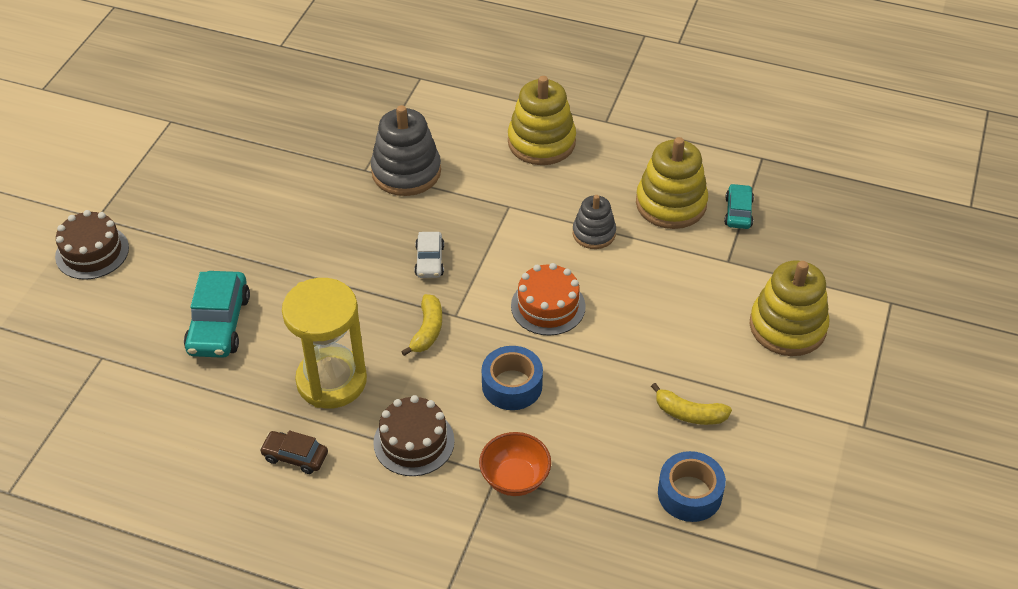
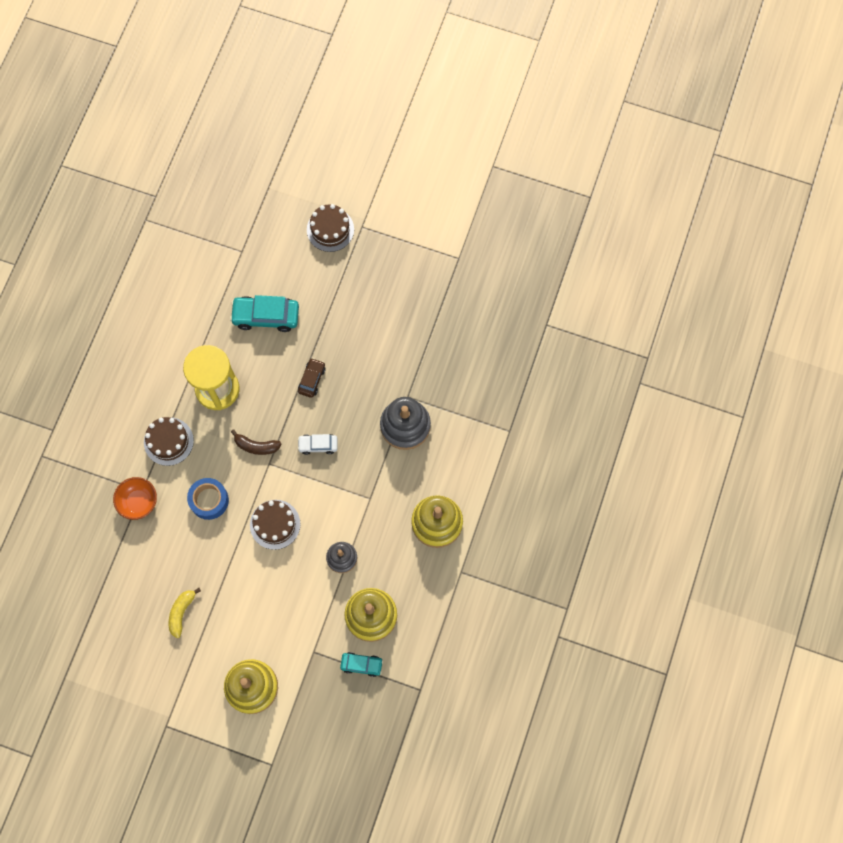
camera: 90 degrees right, 25 degrees up
(295, 456) = (161, 373): brown car -> brown car (312, 379)
(427, 330) = (256, 446): yellow banana -> brown banana
(548, 306) = (275, 524): orange cake -> brown cake
(689, 493) = (121, 607): blue tape -> none

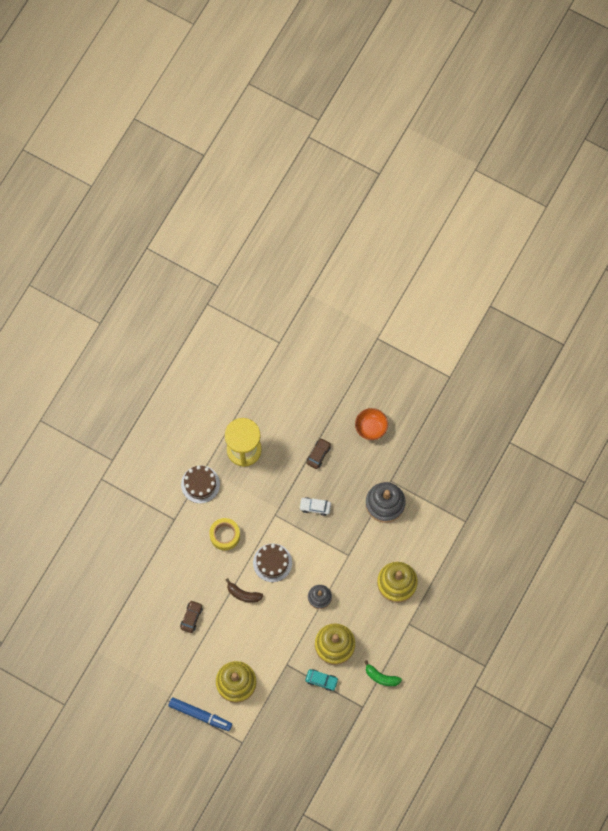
camera: 10 degrees right, 0 degrees up
(138, 502) = (170, 527): orange bowl -> orange bowl (371, 427)
(181, 612) = (191, 617): yellow banana -> brown car
(209, 500) = (225, 535): blue tape -> yellow tape
(211, 738) = (200, 715): none -> blue marker
(256, 446) = (267, 499): brown banana -> brown banana (243, 594)
(266, 316) = (290, 398): turquoise car -> none
(330, 229) = (352, 336): brown cake -> none
(437, 647) = (381, 677): none -> green banana

